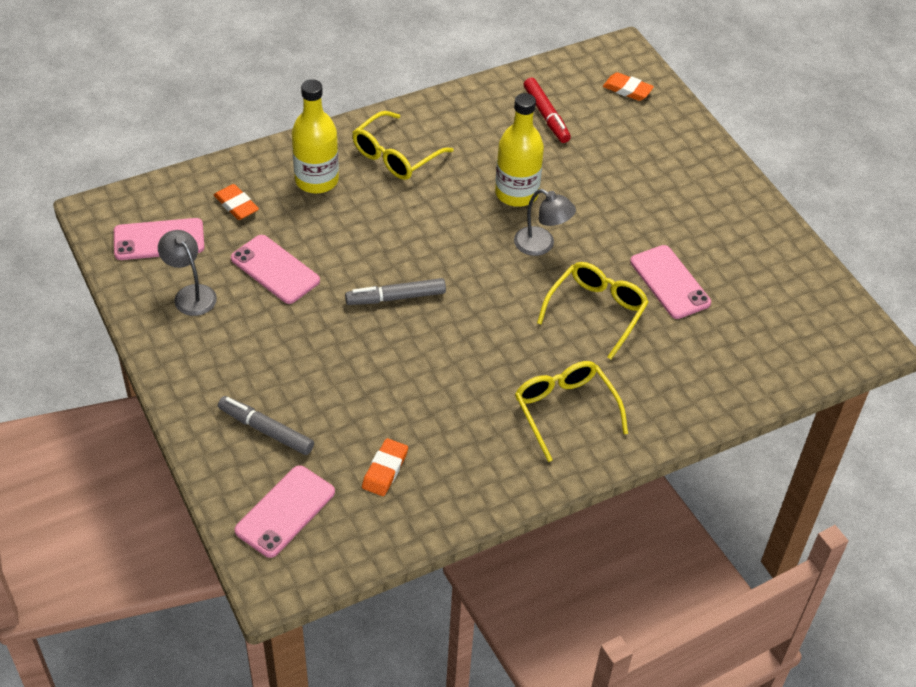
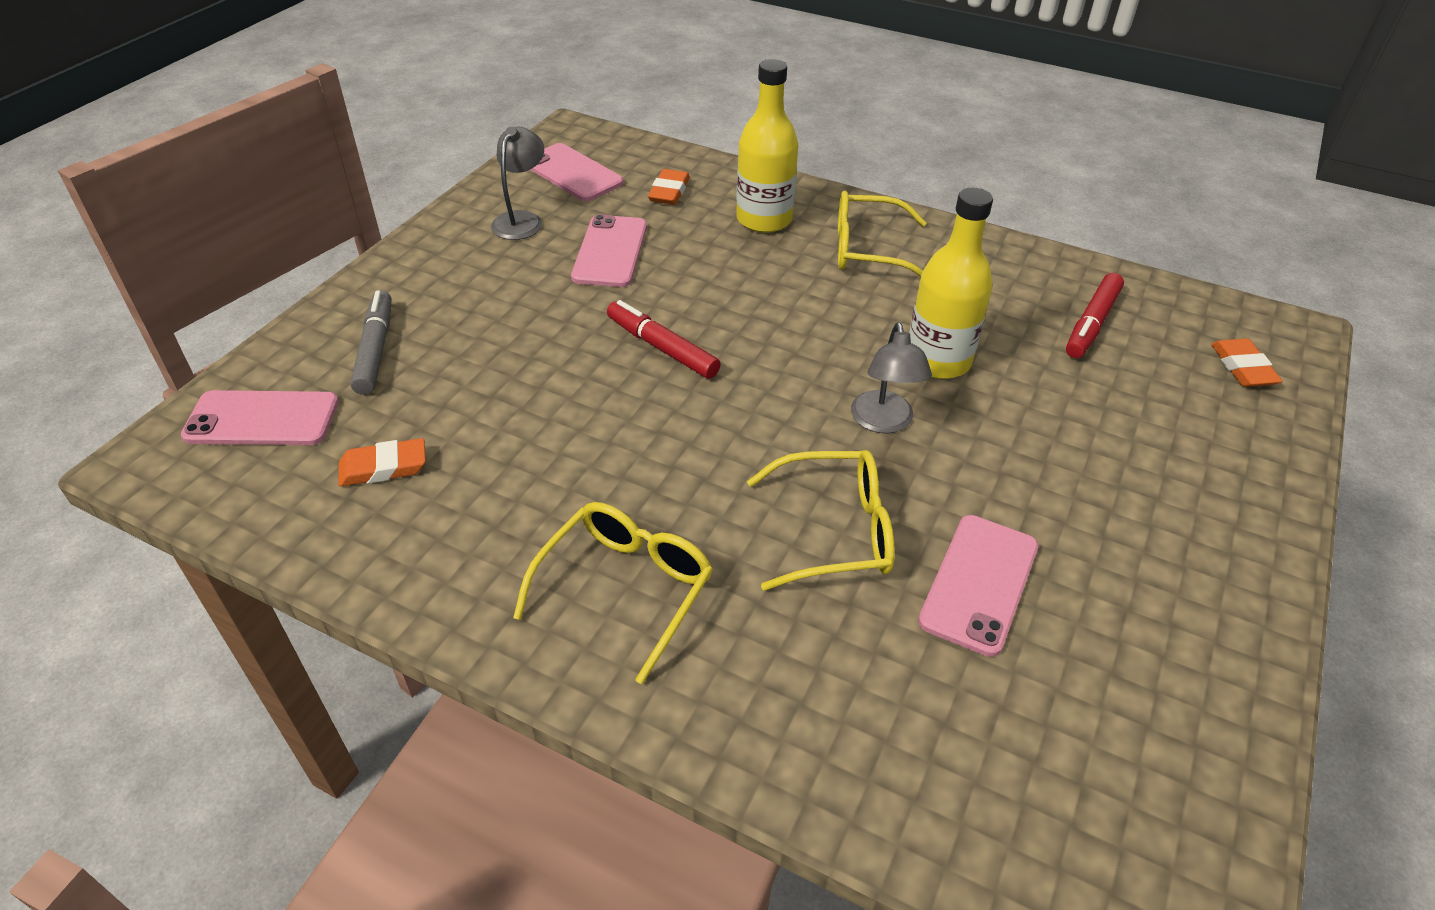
camera: 55 degrees right, 5 degrees down
(395, 298) = (662, 348): grey marker -> red marker

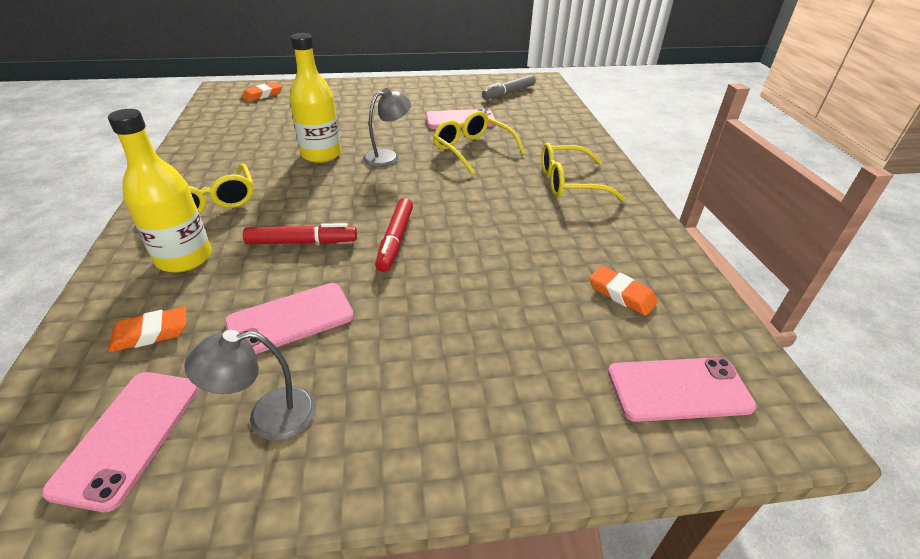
camera: 125 degrees left, 5 degrees down
(262, 419) = (678, 389): pink phone -> pink phone turned 60 degrees counterclockwise
(375, 349) = (546, 381): grey marker -> grey marker (509, 93)
(1092, 323) = (250, 126): red marker -> red marker (302, 242)

